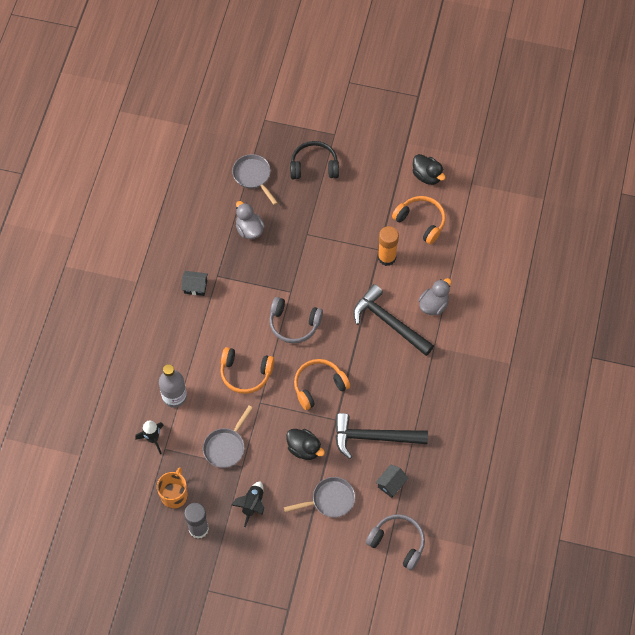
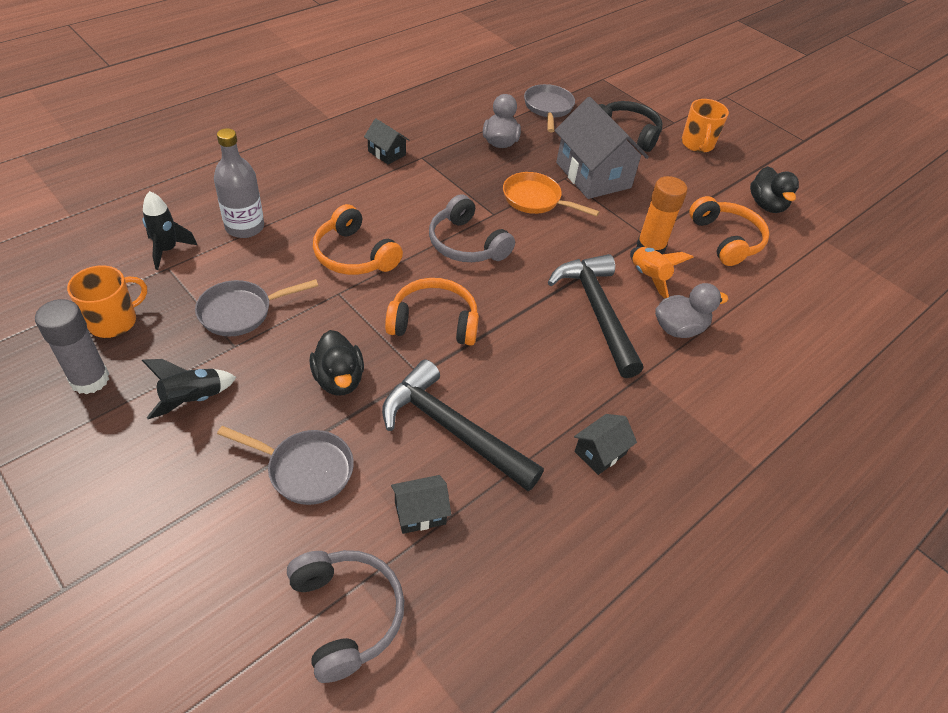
camera: 30 degrees right, 15 degrees down
(304, 264) = (535, 200): none -> orange pan
(320, 220) = (593, 175): none -> grey house
(360, 147) = (697, 144): none -> orange mug
(399, 280) = (648, 277): none -> orange rocket
(442, 403) = (600, 453): none -> black house

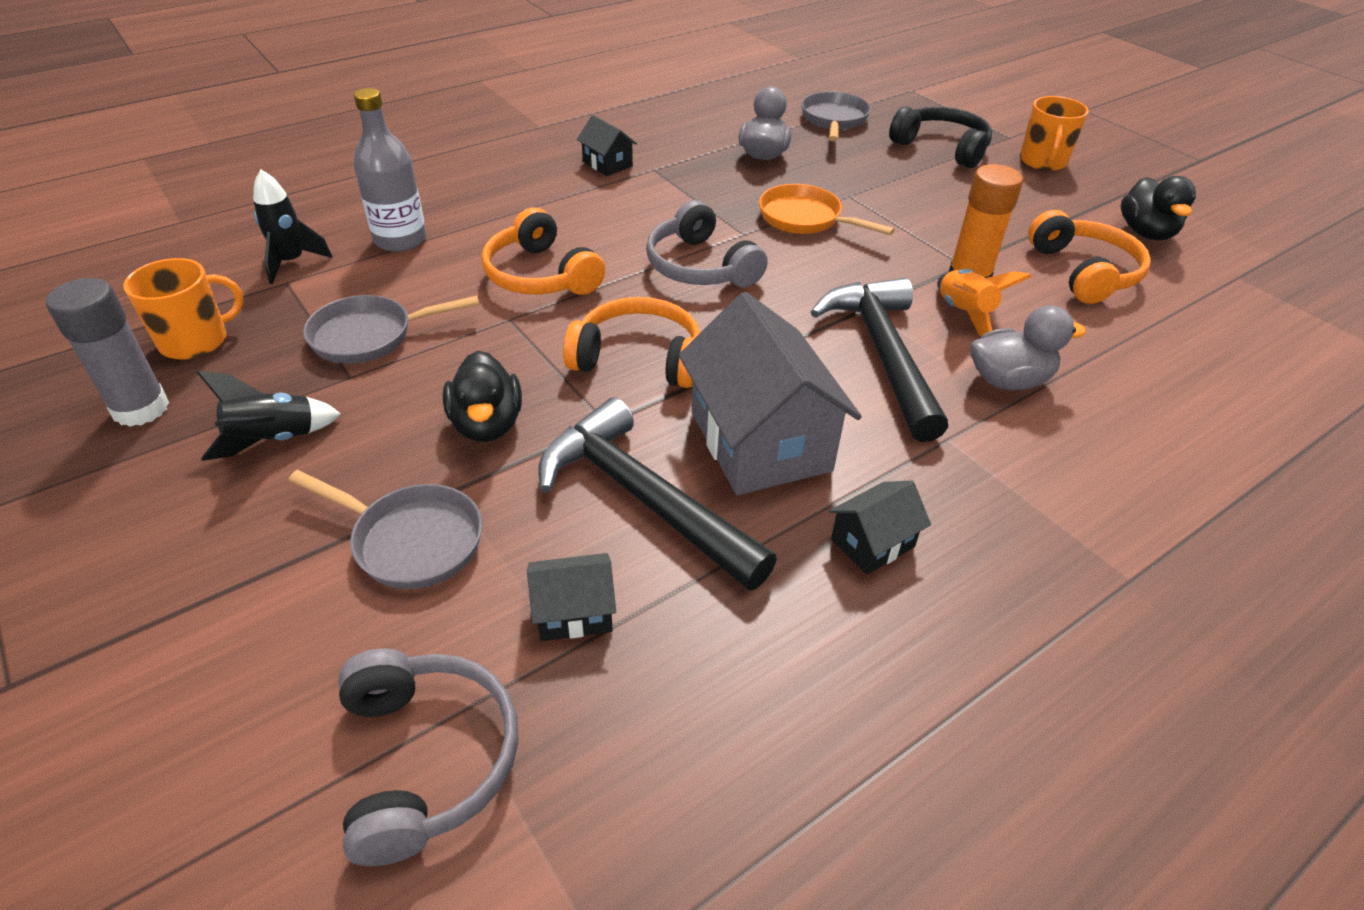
camera: 10 degrees right, 5 degrees down
(593, 175) = (890, 193): grey house -> grey house (760, 441)

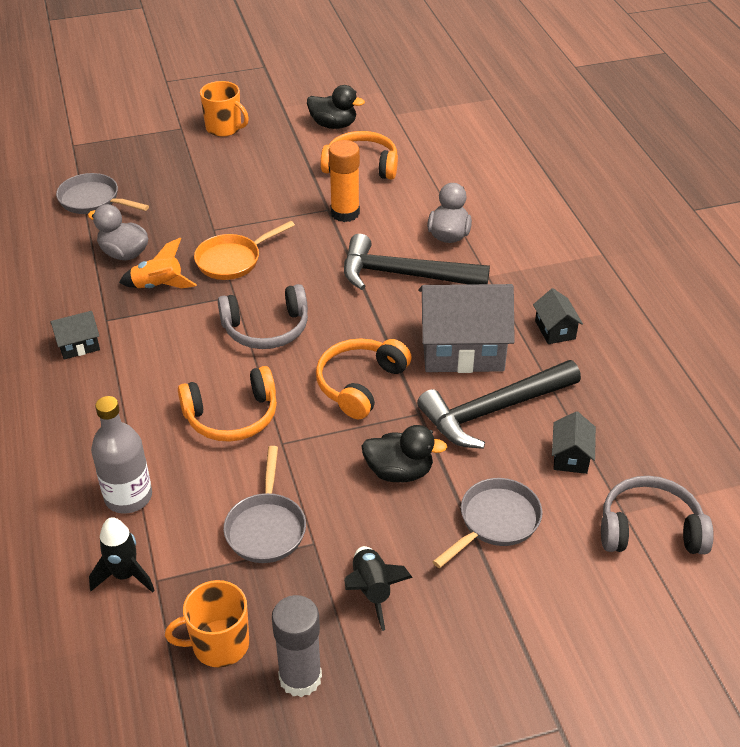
camera: 70 degrees left, 0 degrees up
(196, 341) = (219, 644): orange mug -> orange mug turned 90 degrees counterclockwise
(942, 147) = (174, 164): black headphones -> none
(964, 314) = (380, 228): orange rocket -> orange rocket (158, 286)

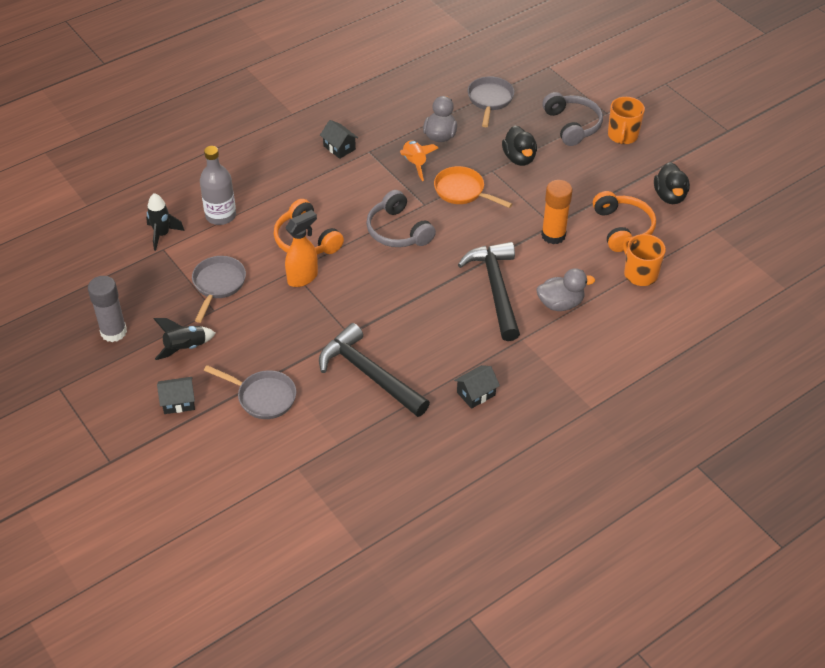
camera: 70 degrees right, 5 degrees up
(219, 644) = (126, 290): orange mug -> orange mug (640, 274)
(266, 528) = (218, 284): grey pan -> grey pan turned 120 degrees clockwise
(300, 435) = (303, 277): none -> orange spray bottle
(360, 384) = (364, 295): orange headphones -> none
(399, 472) = (289, 336): black duck -> black duck (519, 158)
(462, 349) = (426, 342): grey house -> none
(570, 456) = (340, 428): black house -> black house (178, 402)
(650, 529) = (287, 485): grey headphones -> grey headphones (572, 125)

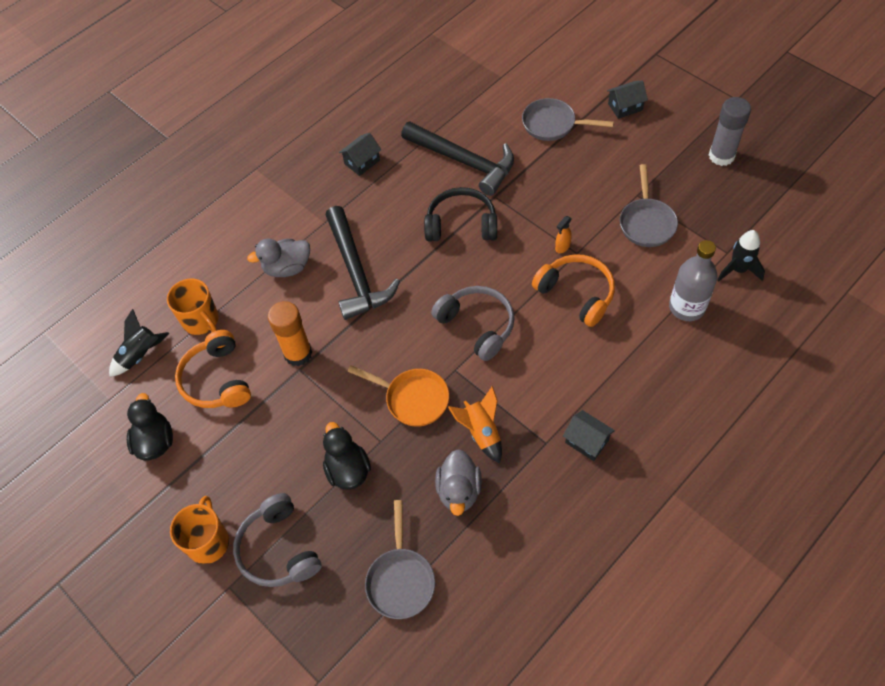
camera: 175 degrees right, 10 degrees up
(185, 348) = (645, 154): black rocket -> black rocket (141, 355)
(303, 277) = (562, 247): orange spray bottle -> orange spray bottle, size x0.52
(389, 313) = (461, 224): none -> black headphones

